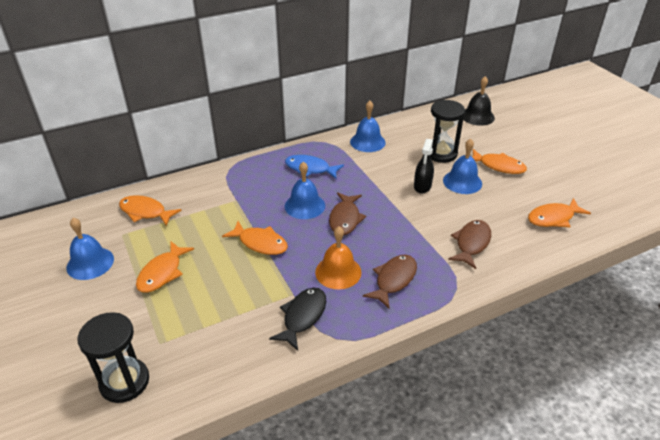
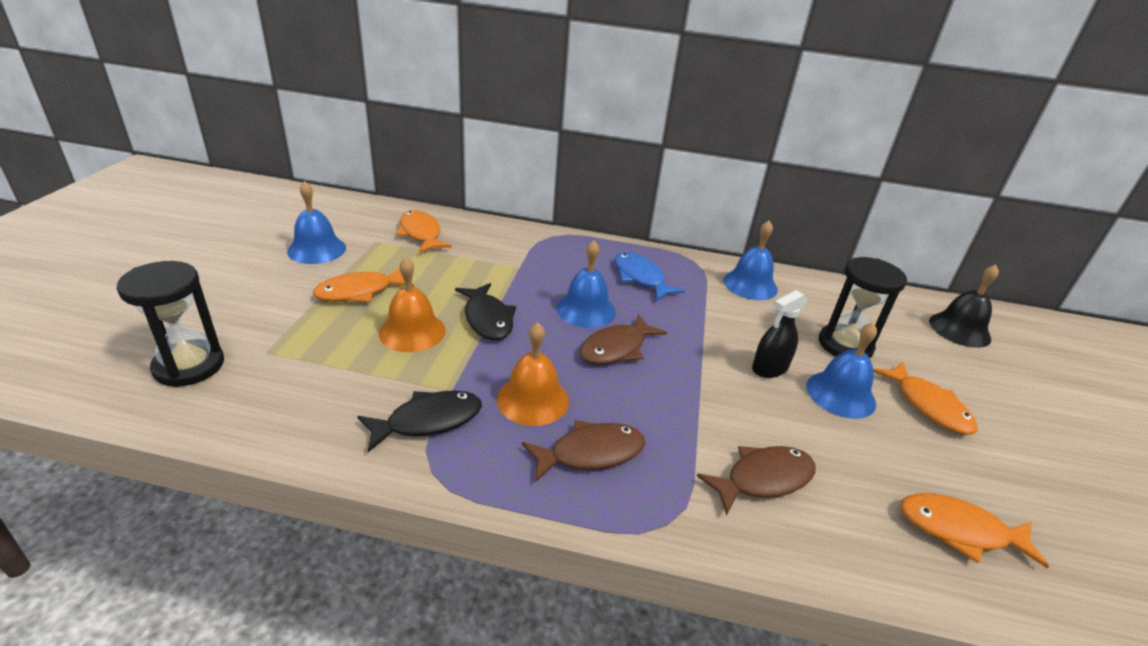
camera: 35 degrees right, 5 degrees down
(228, 276) = (412, 331): none -> orange bell
(260, 243) = (487, 319): orange fish -> black fish

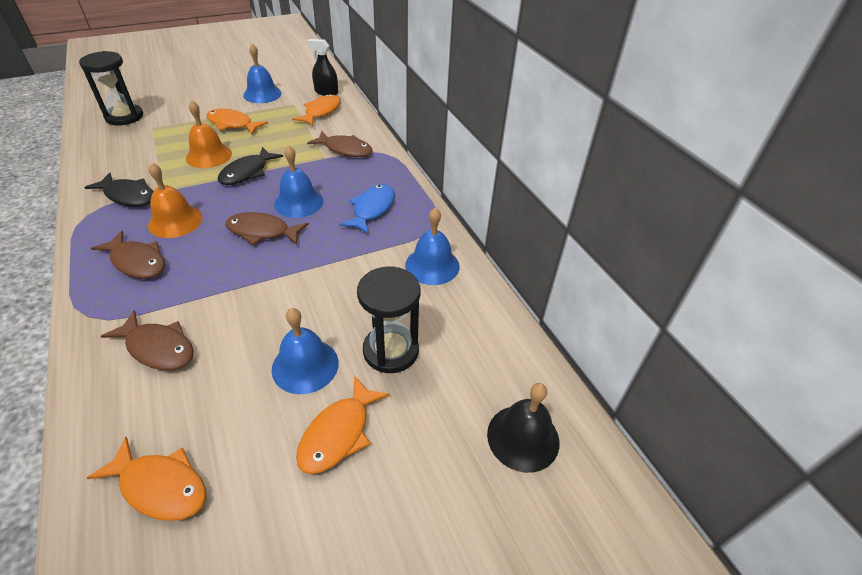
camera: 55 degrees right, 10 degrees up
(518, 250) = (345, 149): none -> brown fish
(769, 368) = (307, 313): black spray bottle -> black spray bottle (326, 92)
(959, 531) = (160, 486): orange fish -> orange fish turned 135 degrees clockwise

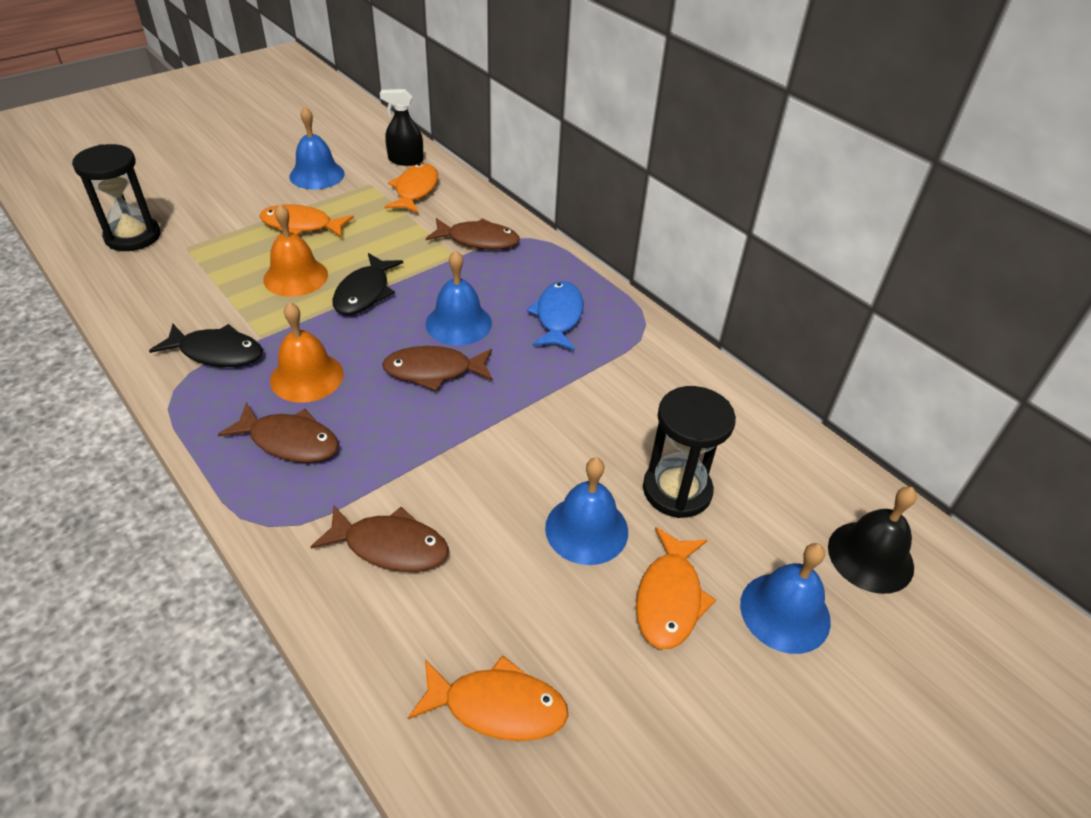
camera: 15 degrees left, 0 degrees up
(432, 265) = (670, 377): blue bell -> blue bell (785, 612)

